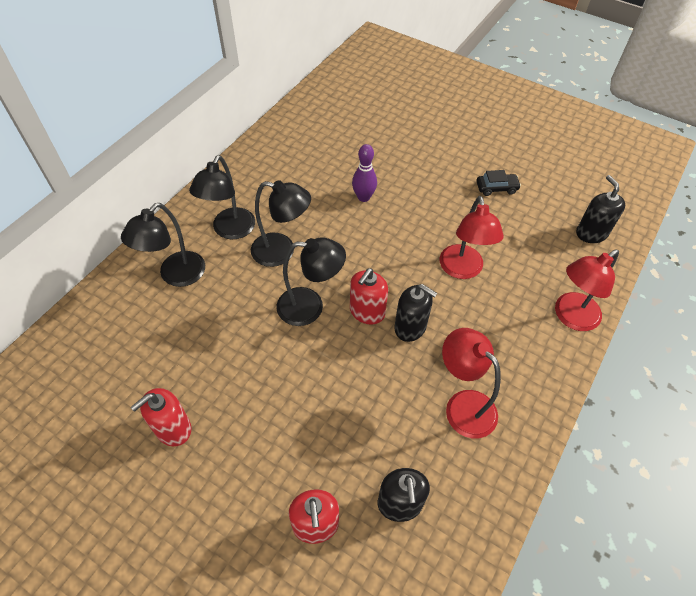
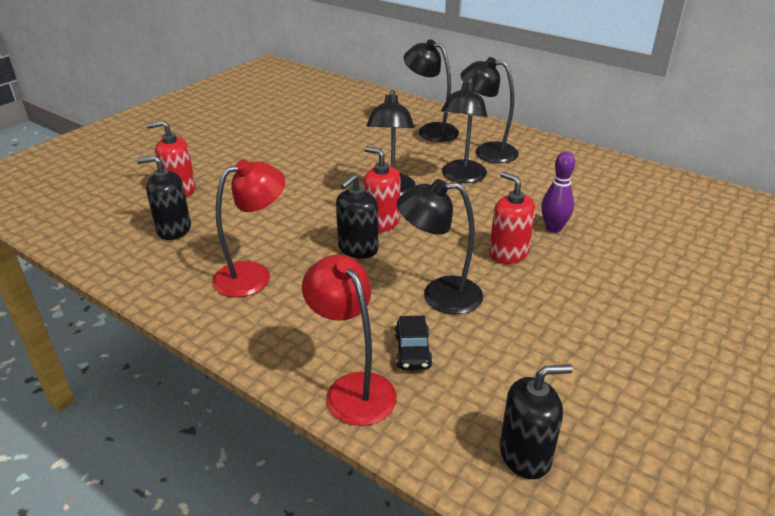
camera: 95 degrees right, 20 degrees down
(173, 428) = (284, 136): red soap dispenser -> red soap dispenser (508, 253)
(462, 270) = (439, 295): red lamp -> black lamp
(496, 188) = (607, 349): black car -> black car (413, 351)

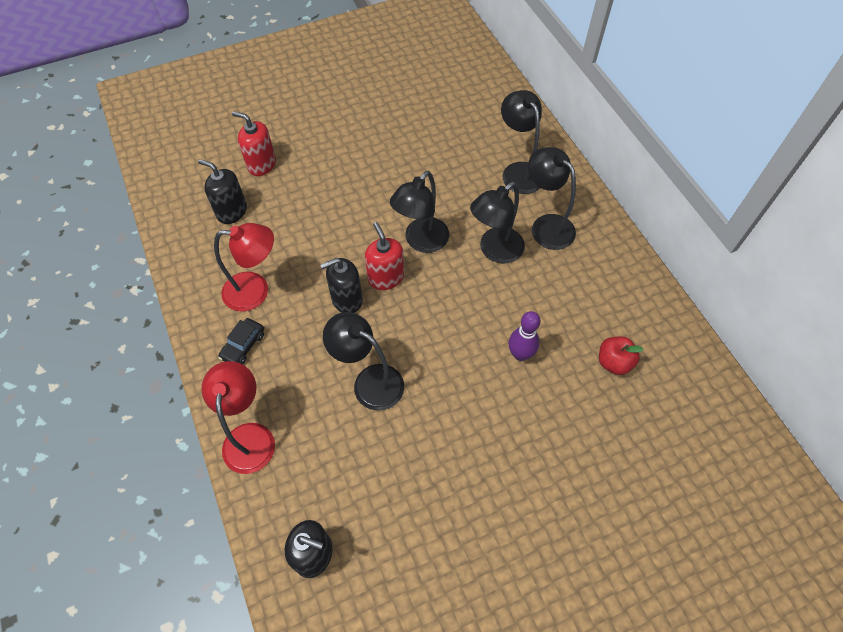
camera: 30 degrees right, 25 degrees up
(413, 351) = (310, 425): black car -> black car (243, 346)
(508, 253) = (457, 364): red soap dispenser -> none
(630, 207) = (614, 362): none -> red apple

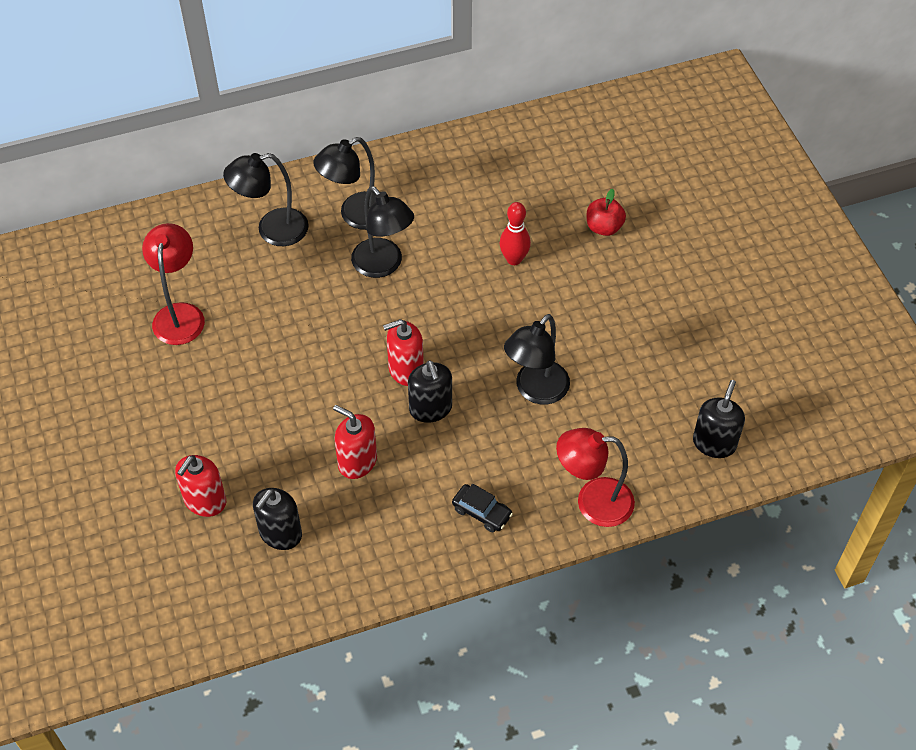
camera: 85 degrees left, 5 degrees down
(256, 291) = (408, 502): red lamp -> red lamp (180, 314)
(294, 253) = (357, 461): none -> red soap dispenser
(421, 242) = (360, 332): black lamp -> none
(520, 354) = (514, 259): purple bowling pin -> red bowling pin
(614, 362) = (529, 187): red apple -> red apple (604, 227)

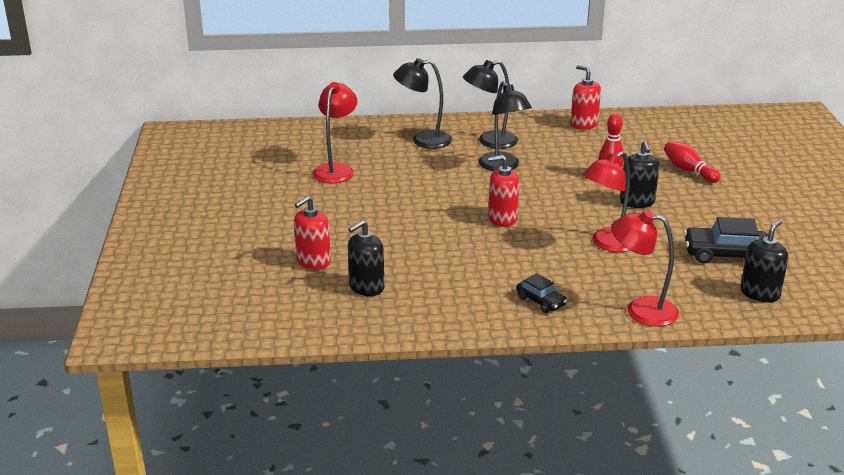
camera: 15 degrees right, 25 degrees down
(357, 461) = (445, 259): red soap dispenser -> red soap dispenser (584, 124)
(430, 408) = (516, 241): black soap dispenser -> black soap dispenser (637, 202)
(535, 391) = (607, 244): black lamp -> red lamp
(604, 227) = (688, 170): red apple -> red bowling pin
(668, 382) = (725, 255): none -> black car

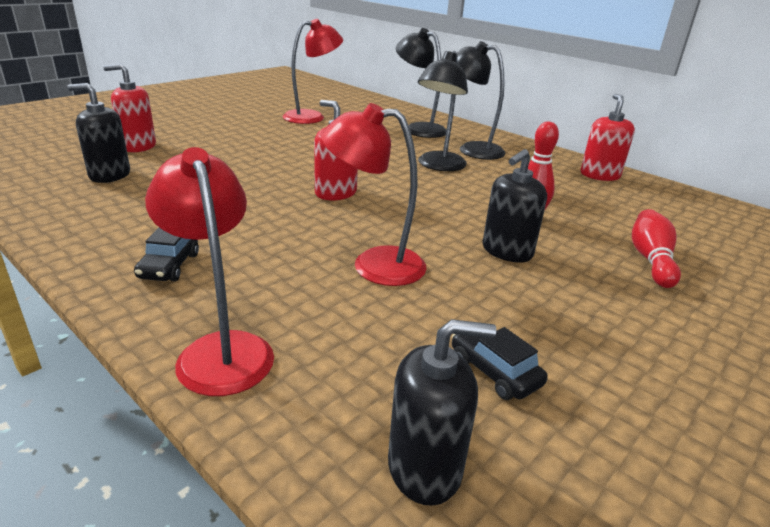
camera: 45 degrees right, 0 degrees up
(725, 255) = (494, 371): black car -> black car, size x0.60

